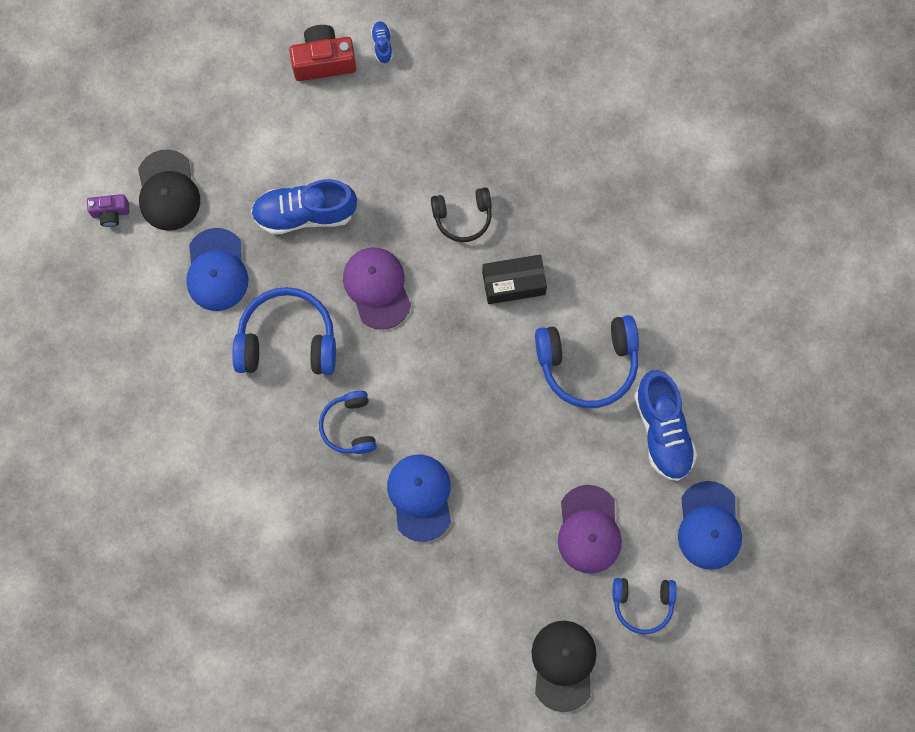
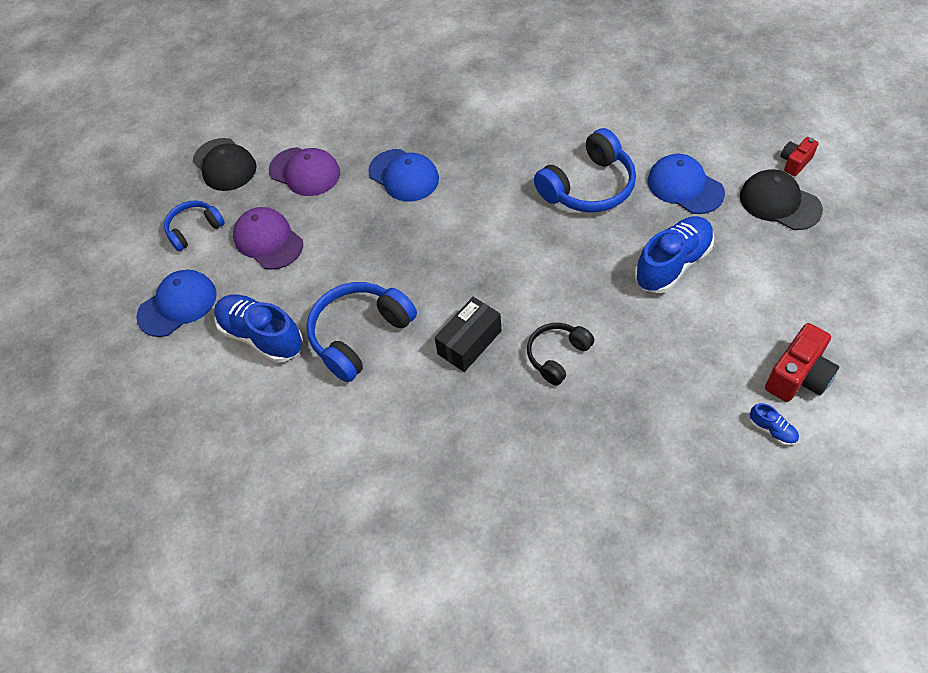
camera: 145 degrees right, 20 degrees down
(111, 213) = (795, 162): purple camera -> red camera
(349, 426) = (492, 175): blue headphones -> none
(377, 288) = (566, 261): purple cap -> purple cap (305, 172)
(709, 526) = (178, 305): blue cap -> blue cap turned 90 degrees clockwise

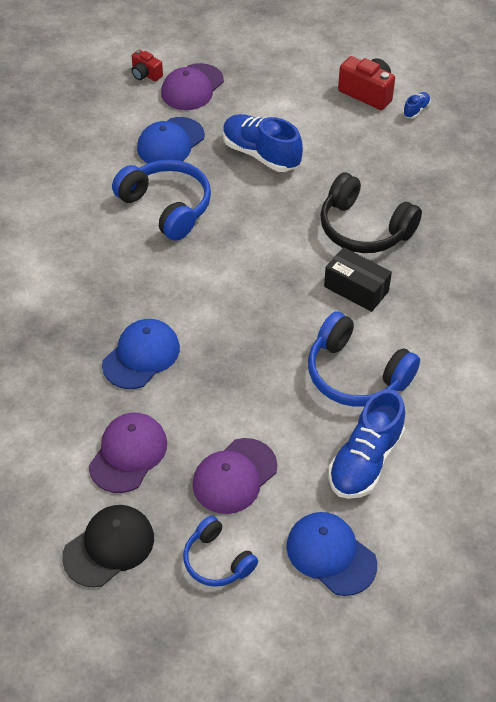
camera: 100 degrees left, 5 degrees down
(557, 356) = (364, 228): black headphones -> black headphones, size x1.66
(779, 202) = (192, 87): black cap -> purple cap

